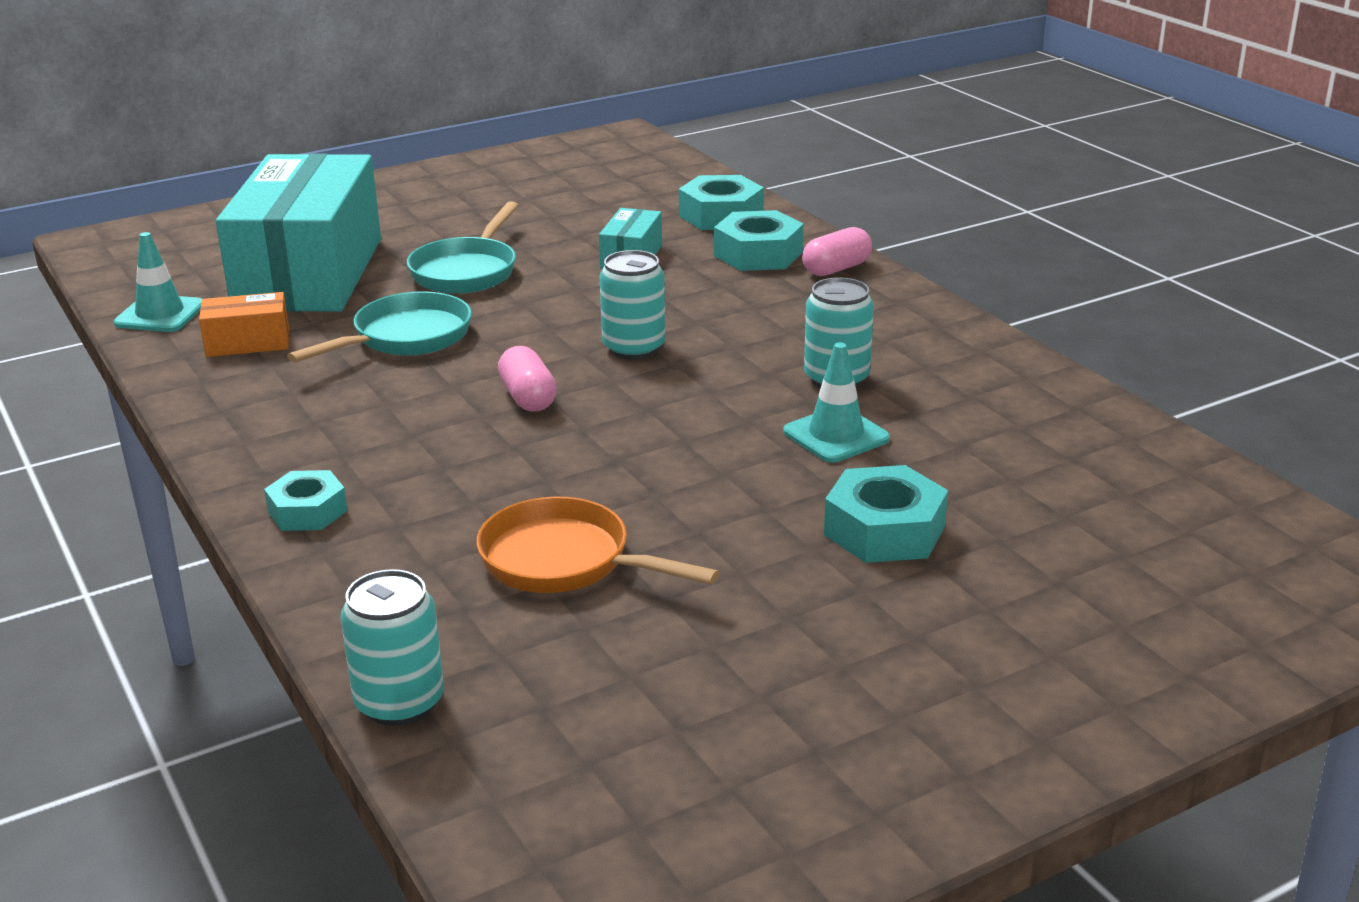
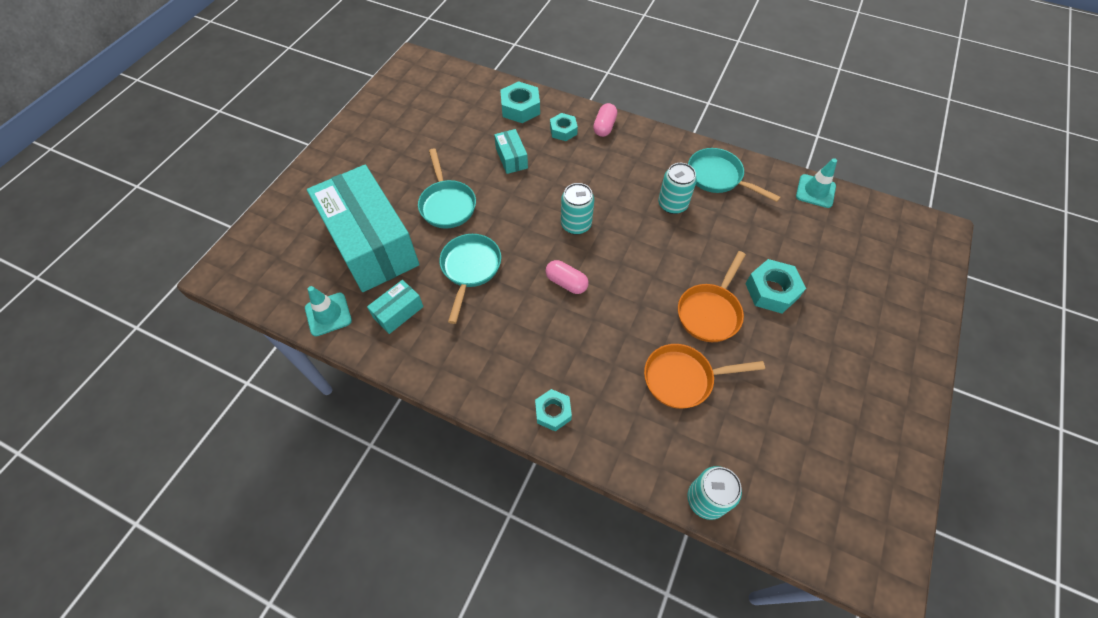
camera: 35 degrees left, 30 degrees up
(248, 343) = (398, 312): orange box -> turquoise box
(726, 511) = (710, 312): none -> orange pan
(758, 254) = (563, 130): turquoise nut -> turquoise nut, size x0.66
(836, 435) = (705, 242): turquoise traffic cone -> turquoise traffic cone (815, 191)
(971, 377) = (718, 177): none -> turquoise pan

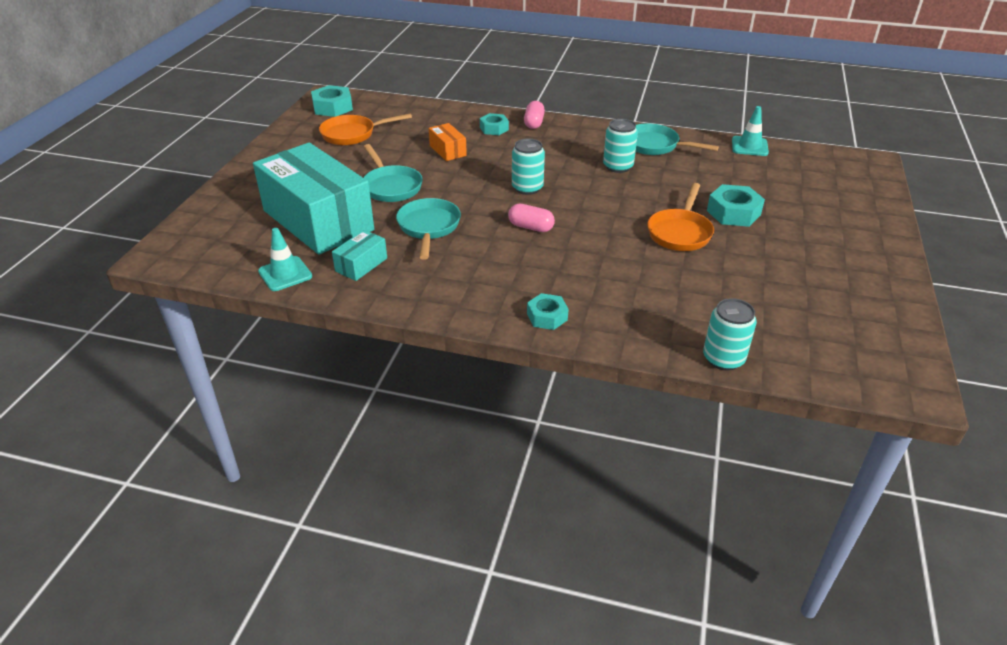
camera: 10 degrees left, 20 degrees down
(511, 158) = (448, 150): turquoise box -> orange box
(520, 108) = (446, 117): turquoise nut -> turquoise nut (333, 107)
(683, 379) = (670, 279): orange pan -> orange pan (352, 134)

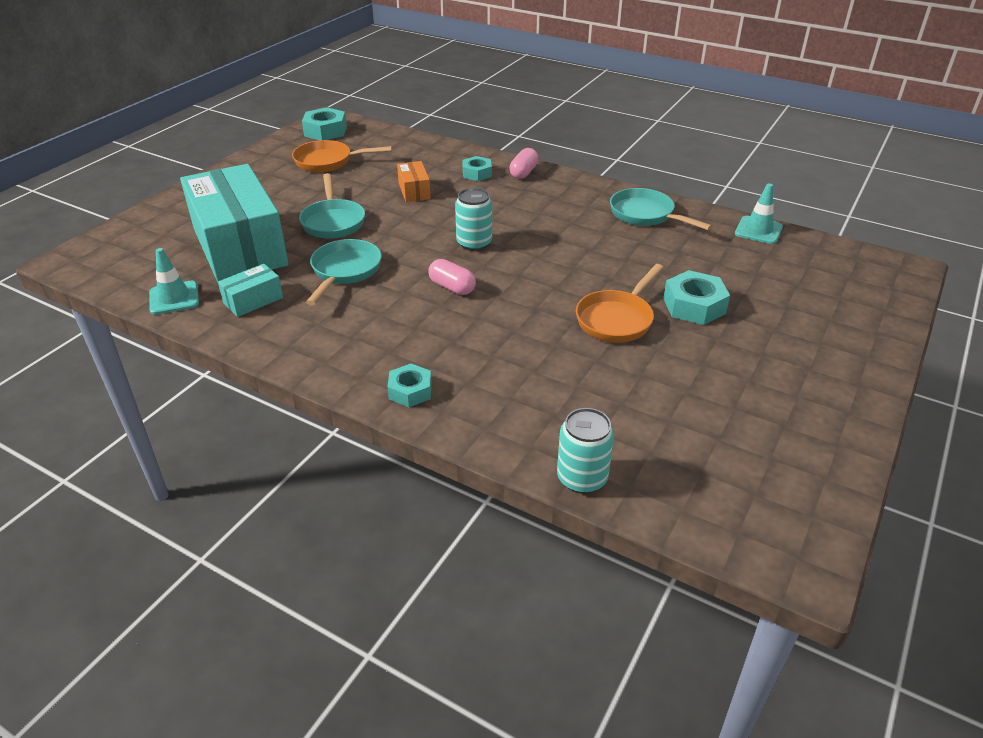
camera: 15 degrees right, 0 degrees up
(618, 166) = (589, 233): turquoise can -> none

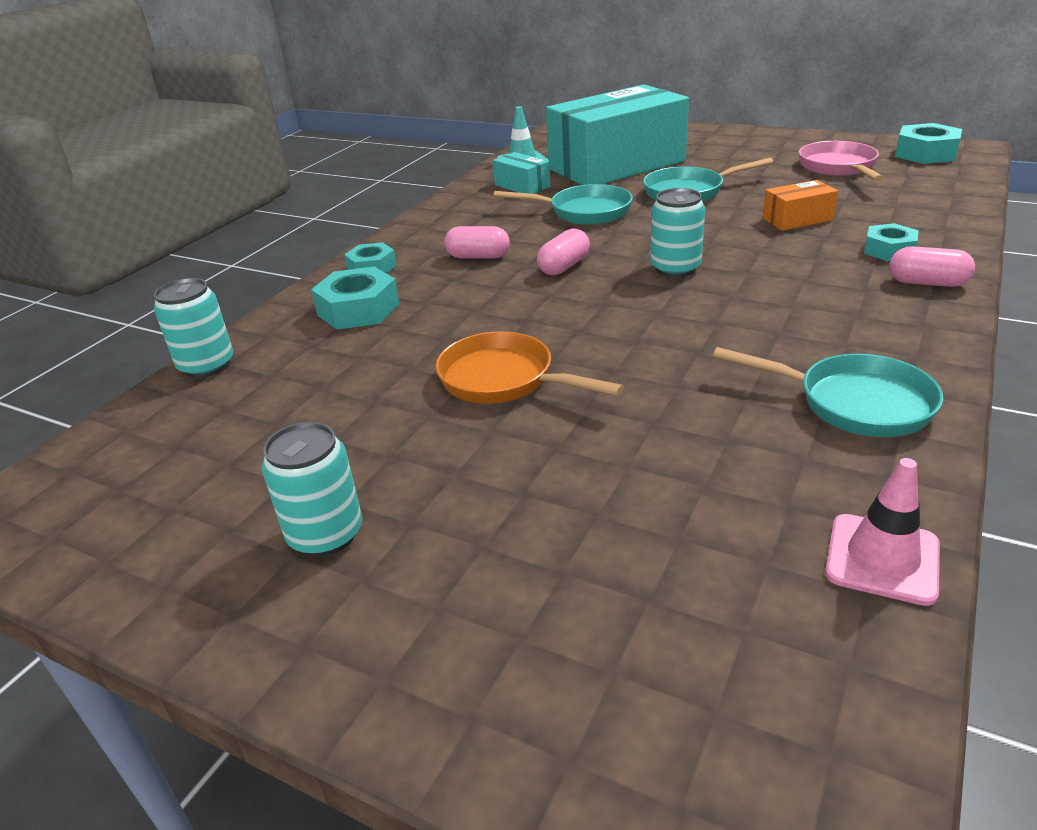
camera: 90 degrees right, 5 degrees down
(328, 161) = (839, 168): orange pan -> pink pan
(414, 328) = (478, 257): none -> pink capsule
(645, 215) = (854, 403): turquoise pan -> turquoise pan turned 75 degrees clockwise
(694, 306) = (548, 452): turquoise nut -> turquoise nut (358, 309)
(758, 230) = (882, 559): turquoise traffic cone -> pink traffic cone
(779, 384) = (325, 534): none -> turquoise can

